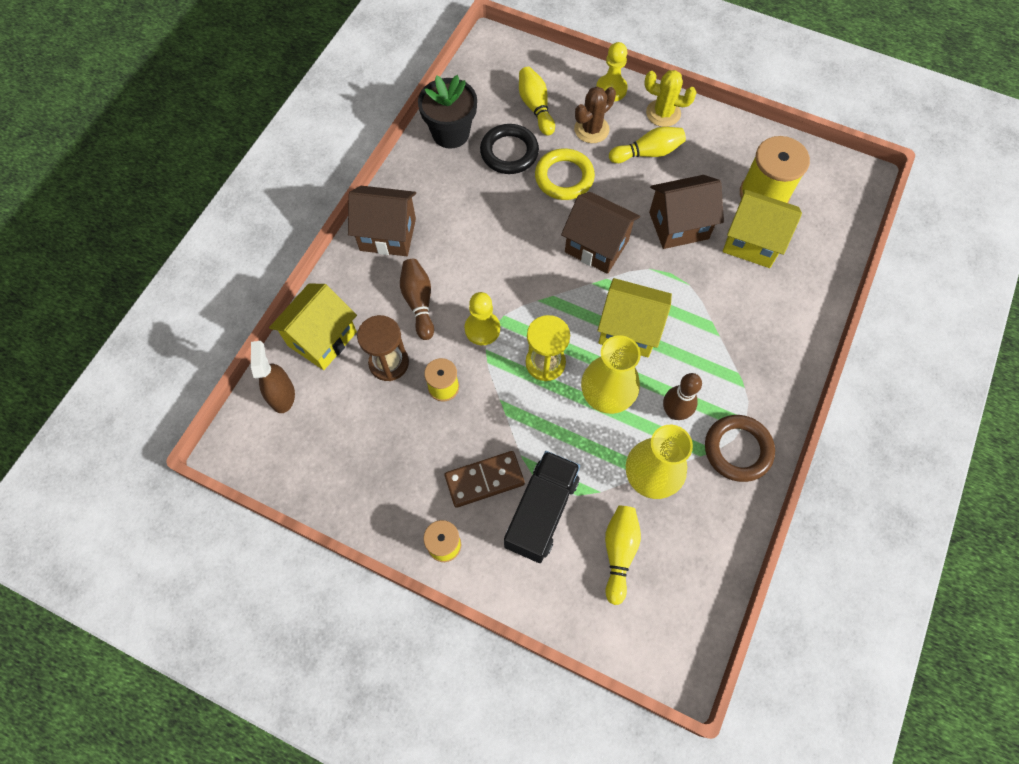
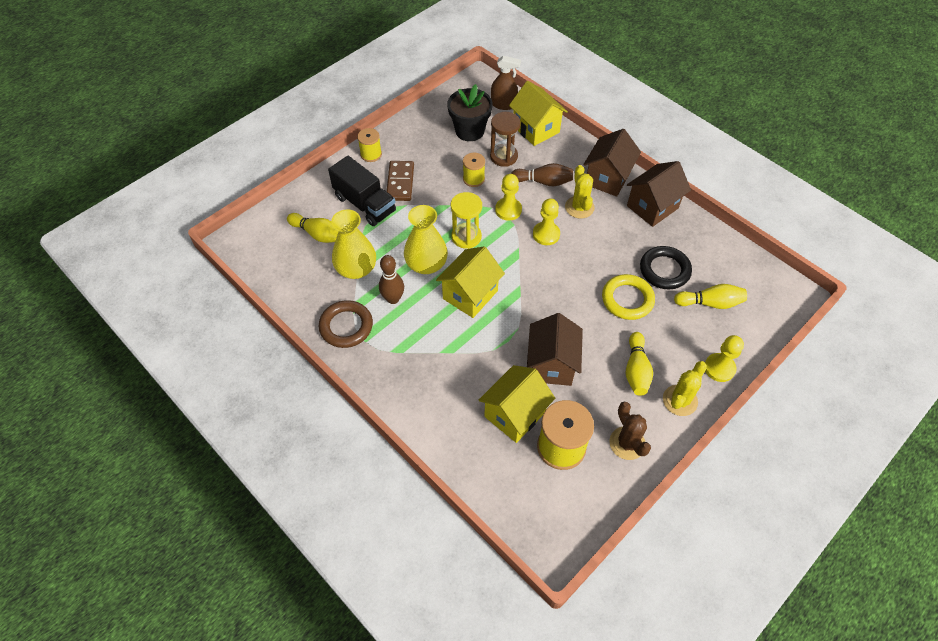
camera: 110 degrees right, 10 degrees down
(448, 253) = (579, 207): none -> yellow cactus
(450, 133) = (695, 237): black flower pot -> black flower pot (469, 131)
(505, 277) = (546, 234): none -> yellow pawn
(591, 129) = (674, 336): brown cactus -> brown cactus (627, 443)
(596, 246) = (552, 299): brown house -> brown house (652, 207)

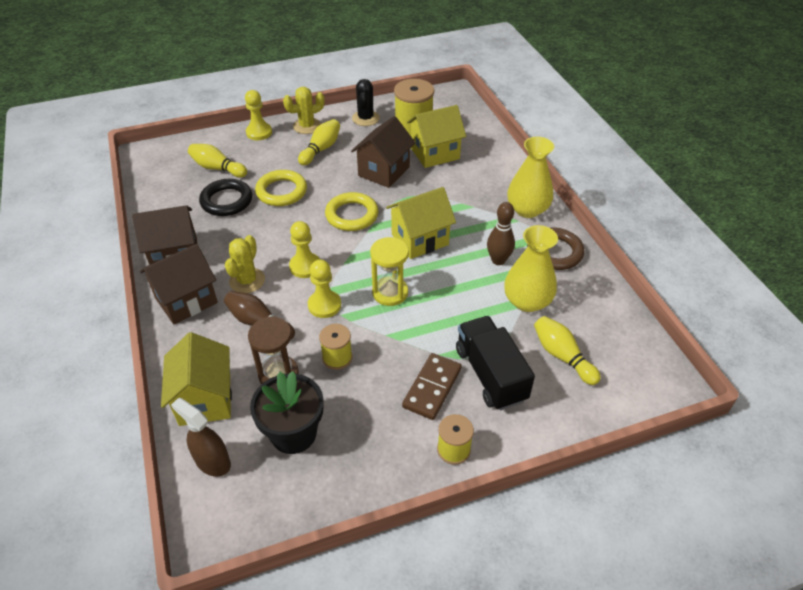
camera: 155 degrees left, 10 degrees down
(426, 264) = (448, 280): yellow vase -> yellow vase (527, 209)
(545, 298) = (352, 215): none -> yellow ring
(627, 443) = (365, 118): brown cactus -> black cactus

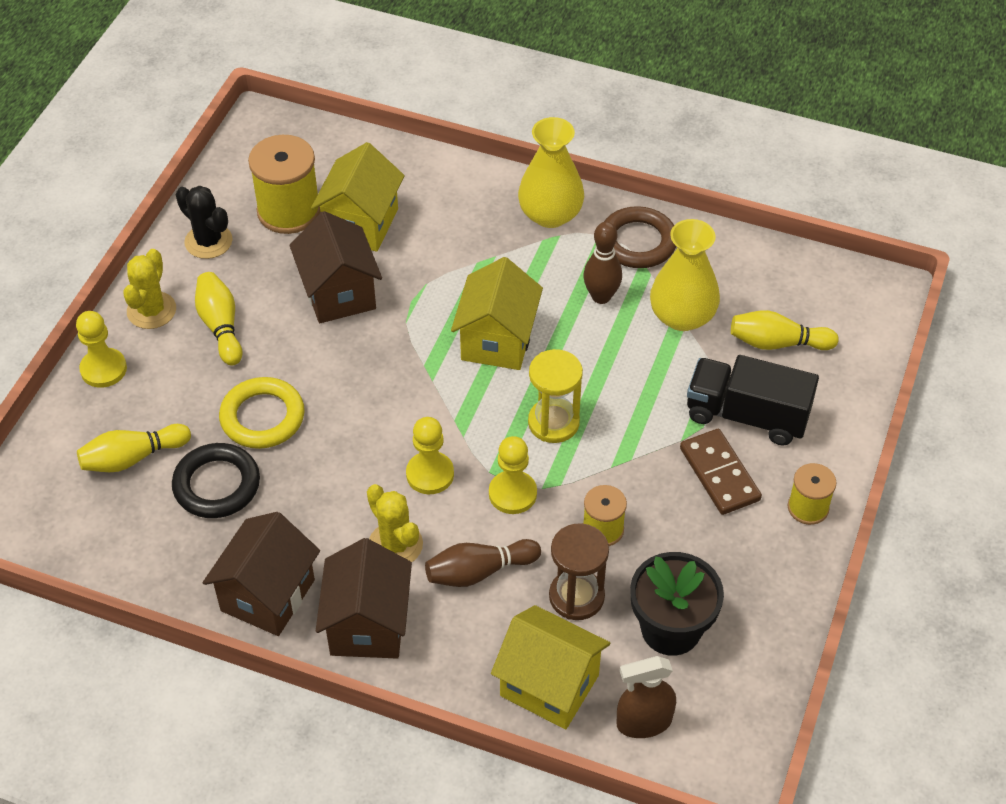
camera: 50 degrees left, 5 degrees up
(352, 215) = (386, 375): yellow ring -> none

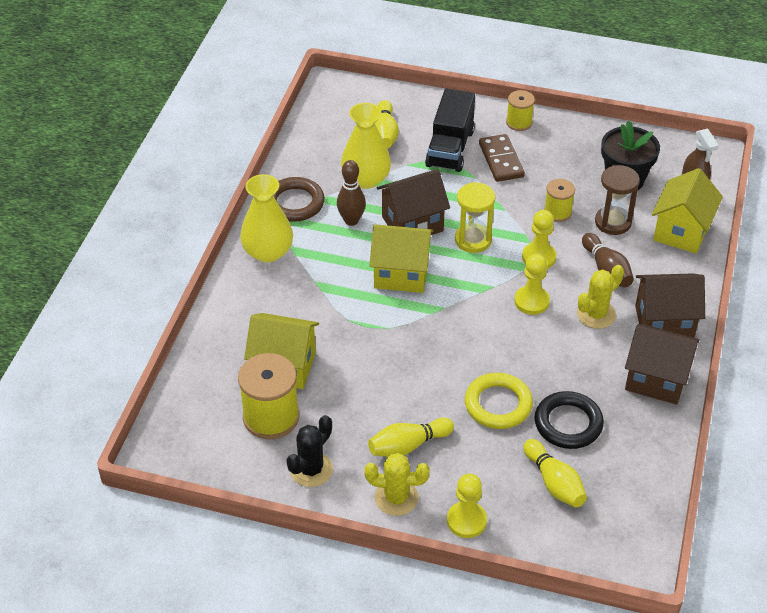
camera: 95 degrees left, 5 degrees down
(339, 293) = (363, 372): brown house -> brown house (412, 224)
(719, 474) = (501, 160): brown domino -> brown domino turned 75 degrees counterclockwise

